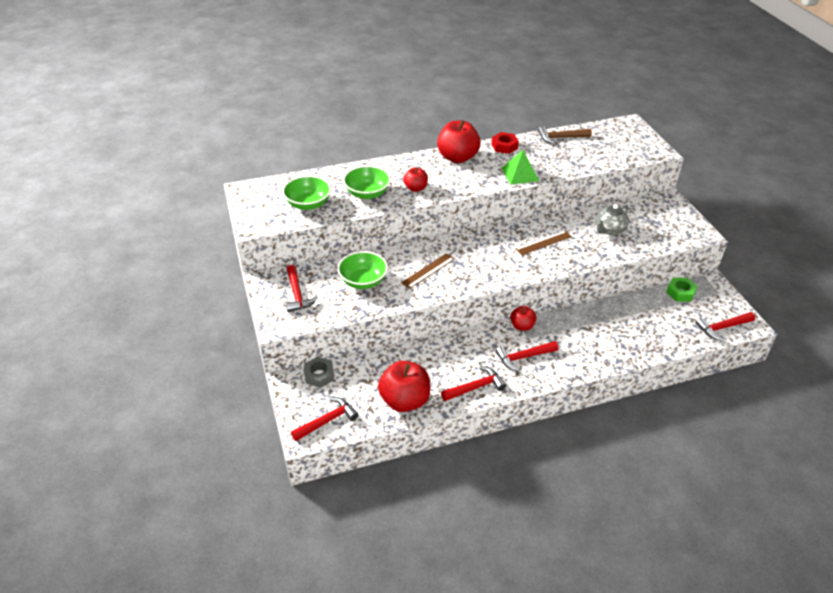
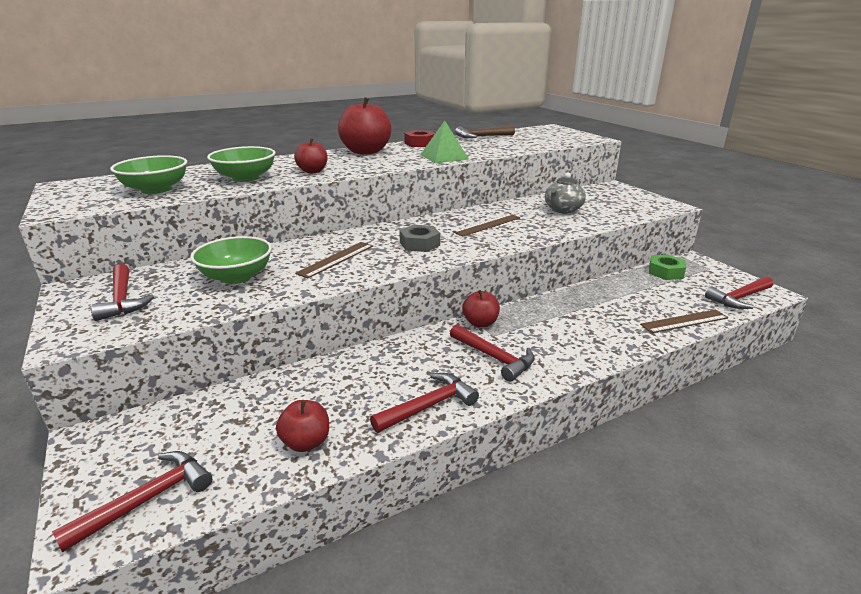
camera: 10 degrees left, 15 degrees down
(319, 375) = (151, 422): grey nut -> grey nut (419, 244)
(404, 400) = (306, 442): red apple -> red apple, size x0.55
(523, 357) = (494, 358): red hammer -> red hammer turned 105 degrees counterclockwise
(667, 344) = (684, 321): none -> brown ruler

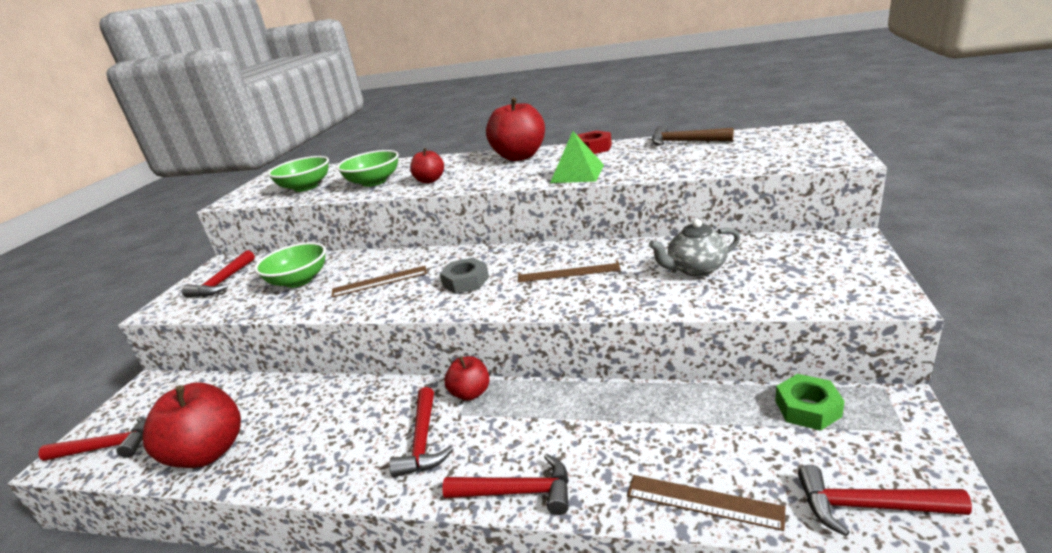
camera: 45 degrees right, 0 degrees up
(306, 442) = (208, 452): red apple -> red apple, size x1.82
(428, 406) = (308, 465): red hammer -> red hammer (517, 492)

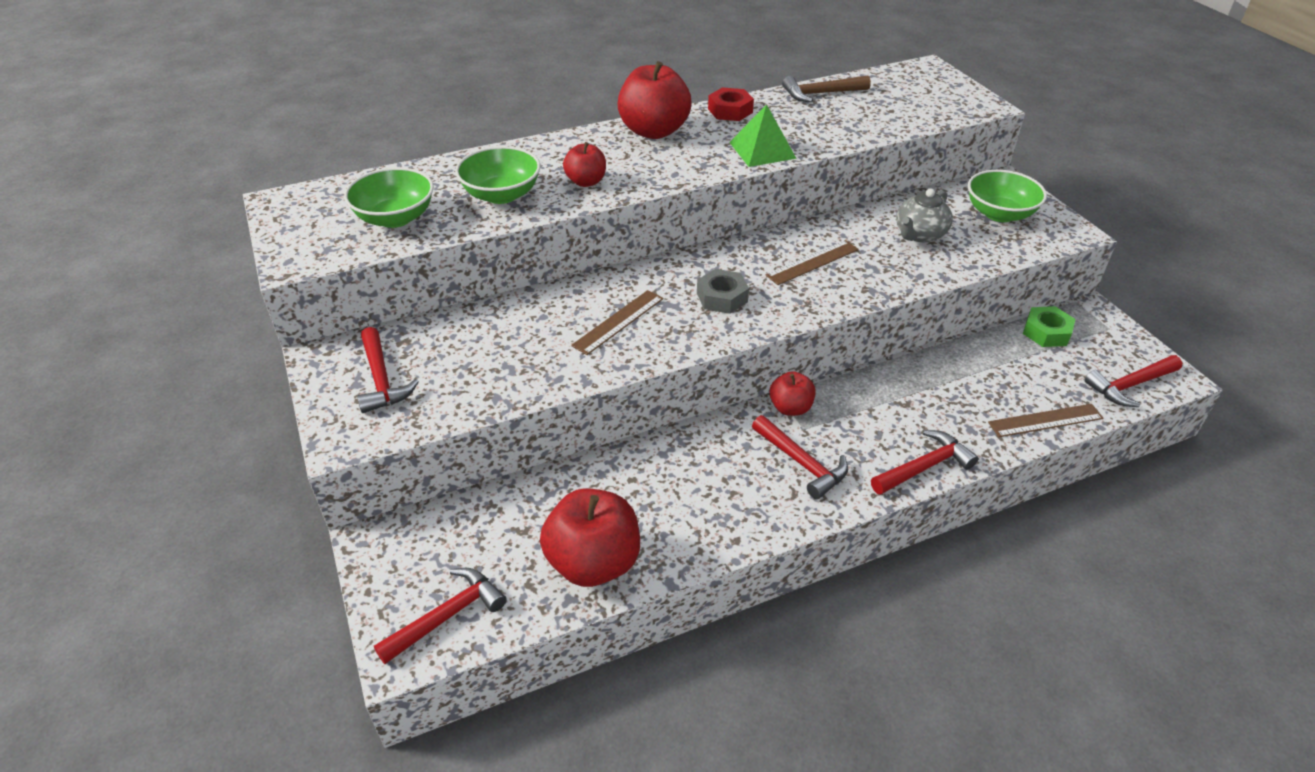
camera: 40 degrees left, 15 degrees up
(299, 280) = (503, 347): green bowl -> green bowl (999, 214)

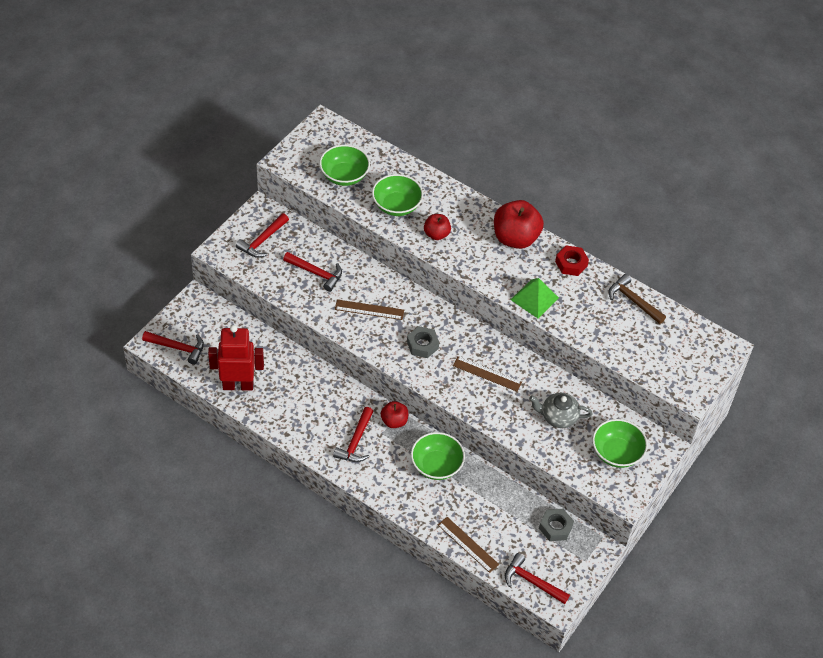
camera: 55 degrees right, 10 degrees up
(593, 562) = (238, 385): red apple -> red robot
(892, 397) = (436, 465): none -> green bowl
(924, 467) = (389, 496): red hammer -> red hammer (316, 273)
(1046, 332) = (555, 527): green nut -> grey nut

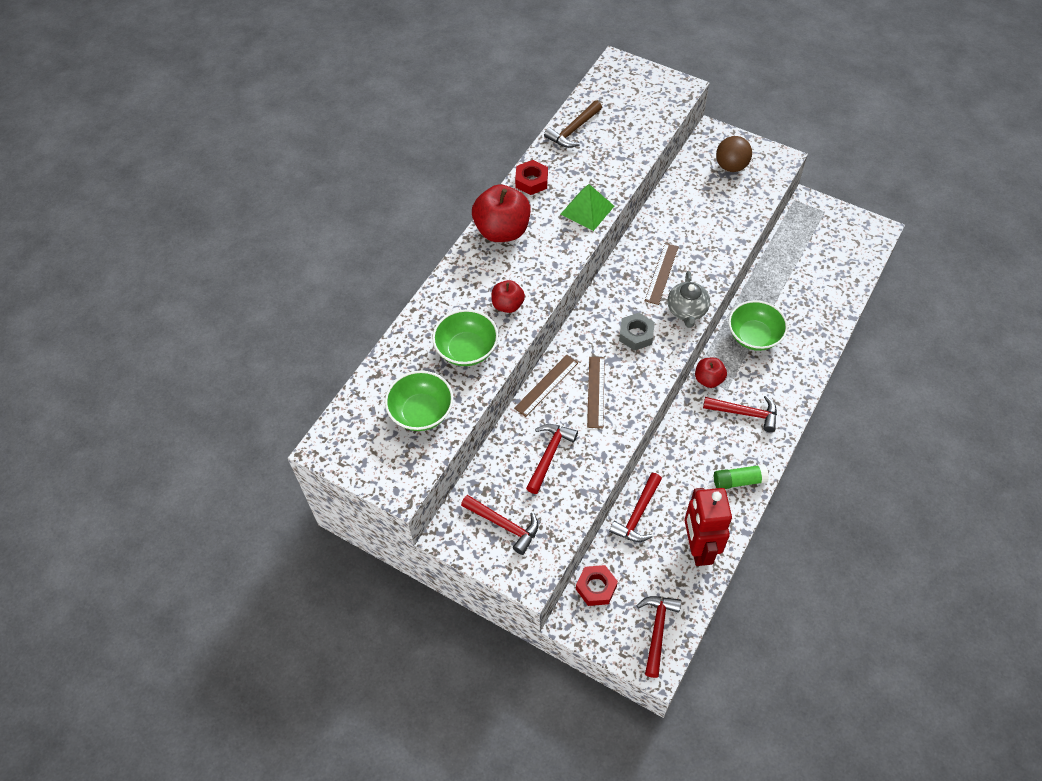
camera: 90 degrees left, 5 degrees up
(219, 316) = (596, 587): none -> red nut
(291, 424) = (738, 481): none -> green glue stick
(468, 544) = (839, 302): brown ruler -> brown ruler (546, 385)
(532, 582) = (861, 250): red hammer -> red hammer (638, 514)
(555, 527) = (796, 235): grey nut -> none
(558, 417) = (701, 212): grey teapot -> grey teapot (687, 310)
(616, 453) = (731, 166): green bowl -> brown ball

